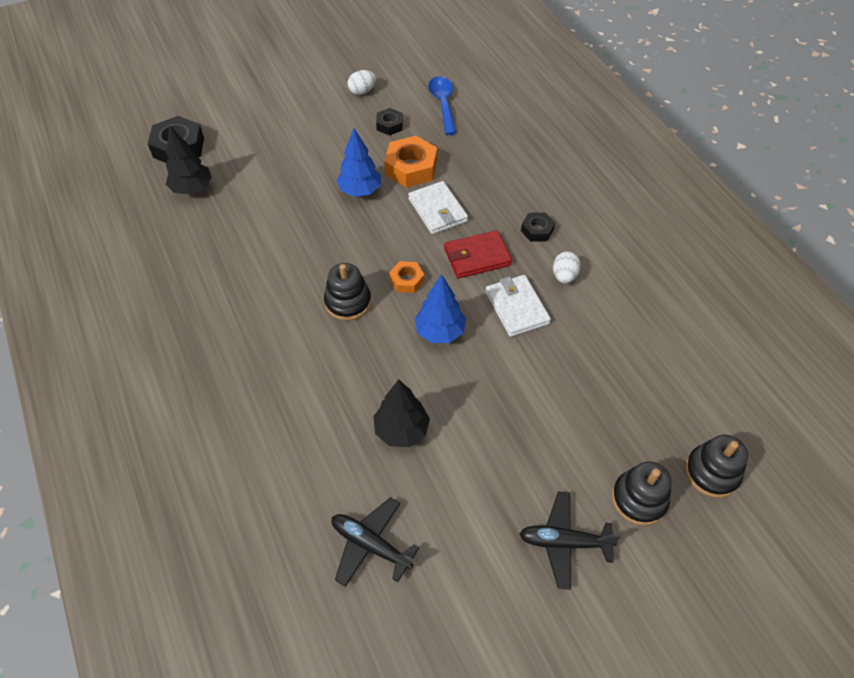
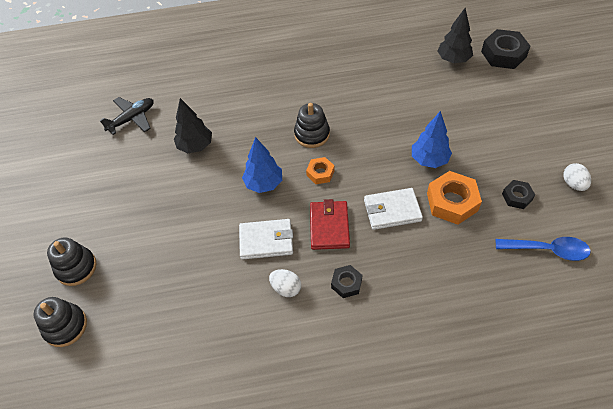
camera: 110 degrees right, 0 degrees up
(564, 542) = (76, 213): black plane -> none

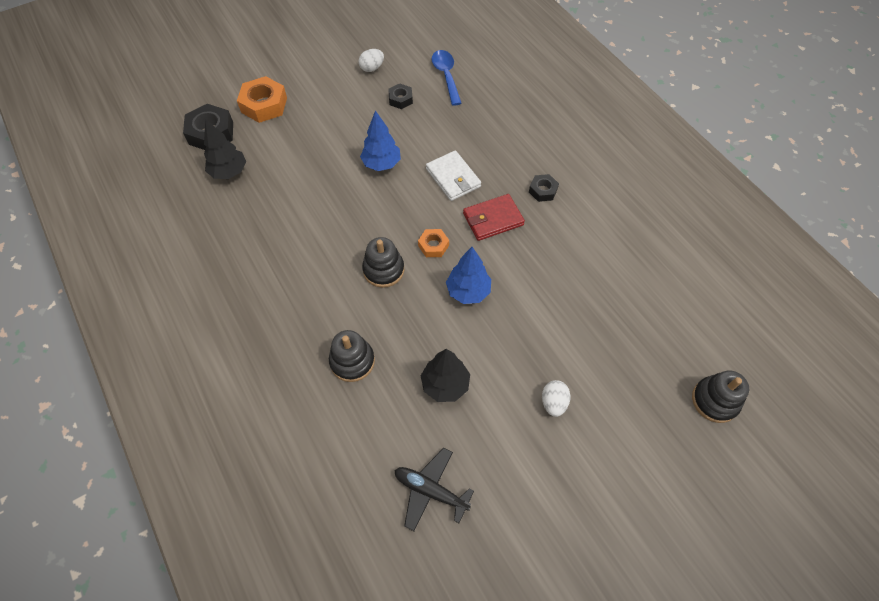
camera: 115 degrees left, 5 degrees up
(76, 268) = (656, 429): black stacking toy -> black stacking toy (352, 361)
(266, 241) = (533, 264): white wallet -> none
(286, 288) = (571, 231): white egg -> white egg (553, 402)
(452, 202) = (424, 139): orange nut -> orange nut (264, 105)

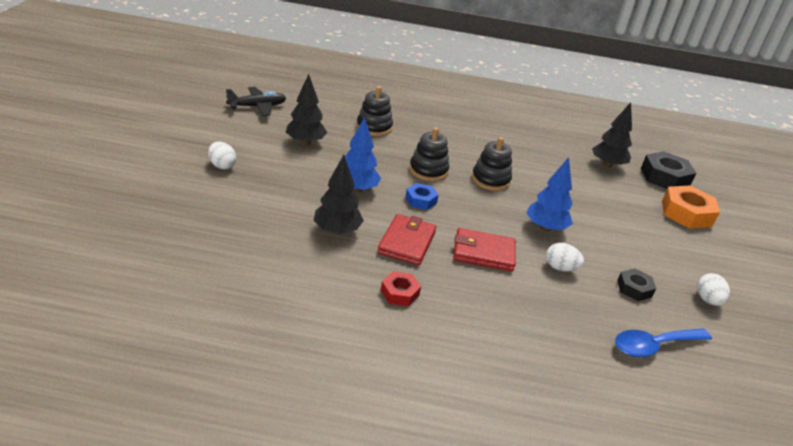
camera: 125 degrees right, 25 degrees down
(421, 137) = (560, 268): none -> white egg
(433, 245) = (421, 200): orange nut -> blue nut
(446, 76) = (654, 346): blue spoon -> blue spoon turned 135 degrees clockwise
(453, 178) = (483, 253): white wallet -> red wallet
(529, 262) = (337, 230): none -> black tree
(543, 190) = (400, 293): black nut -> red nut
(715, 401) = (82, 224): black stacking toy -> black stacking toy (490, 180)

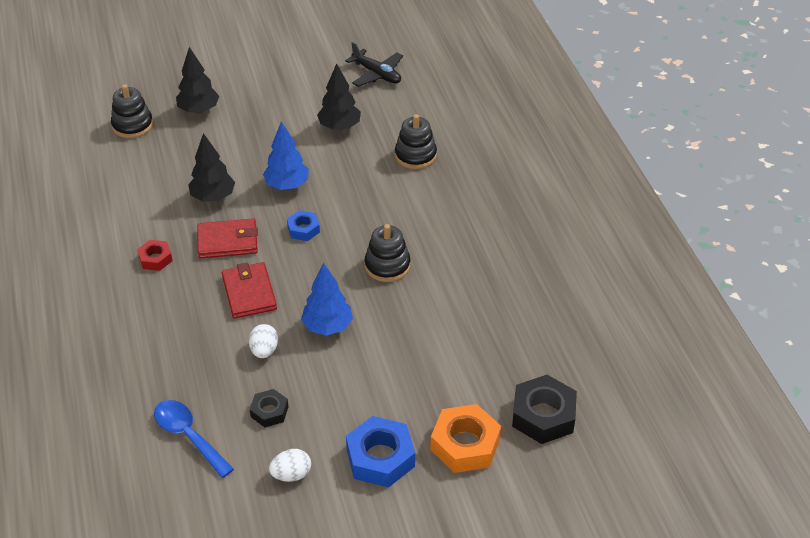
camera: 70 degrees right, 10 degrees up
(222, 165) = (255, 101): white egg -> none
(428, 170) = (363, 218): black stacking toy -> black stacking toy (132, 125)
(607, 165) = (521, 355): black tree -> black tree (199, 110)
(694, 252) = (380, 458): none -> blue nut

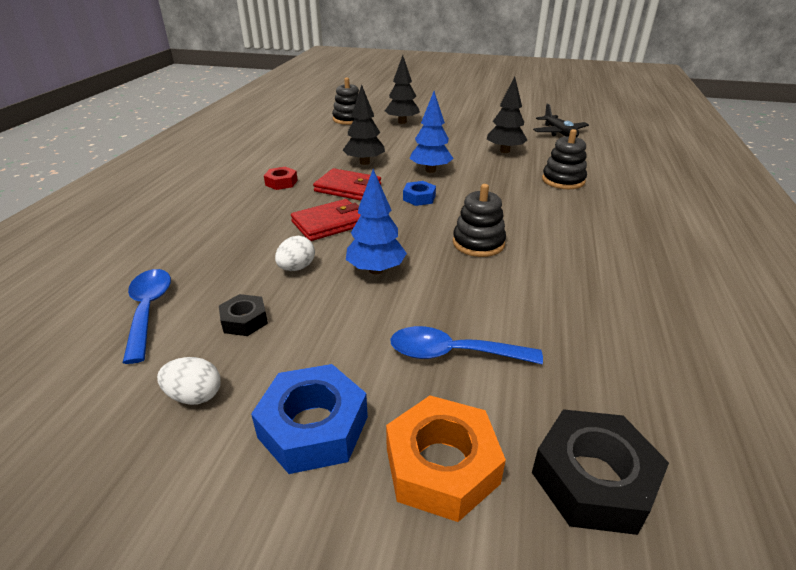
camera: 30 degrees right, 10 degrees down
(249, 293) = (329, 223): red wallet -> red wallet turned 45 degrees clockwise
(429, 373) = (453, 353): none -> blue spoon

